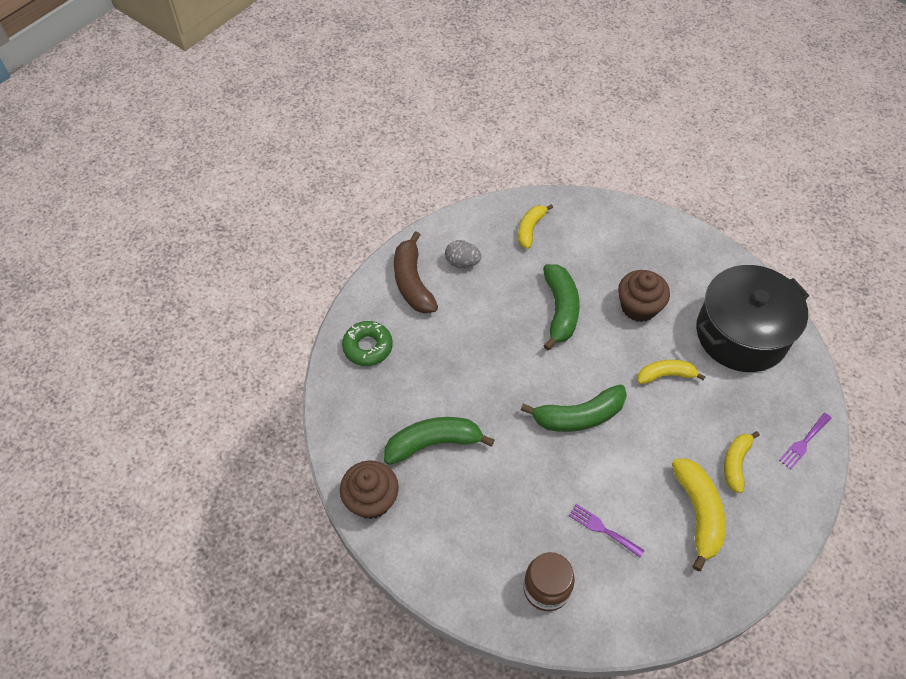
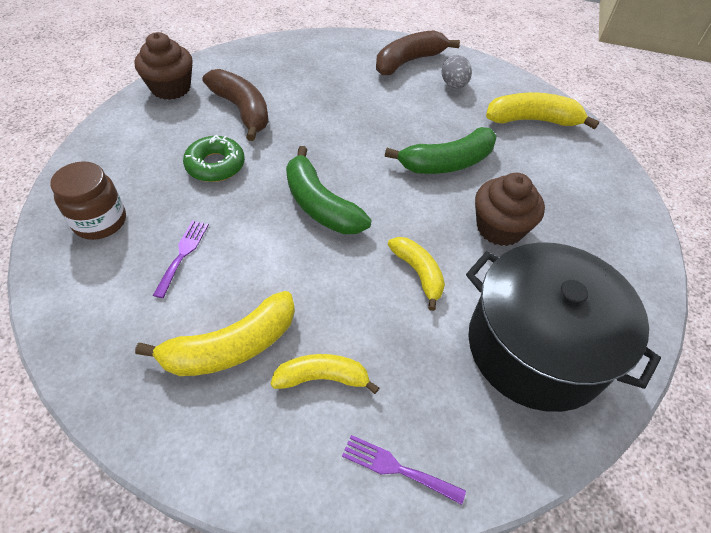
camera: 65 degrees right, 5 degrees down
(367, 347) = (324, 53): green donut -> green donut (215, 165)
(433, 443) = (242, 110): green banana -> brown banana
(530, 229) = (533, 120): yellow banana -> yellow banana, size x1.55

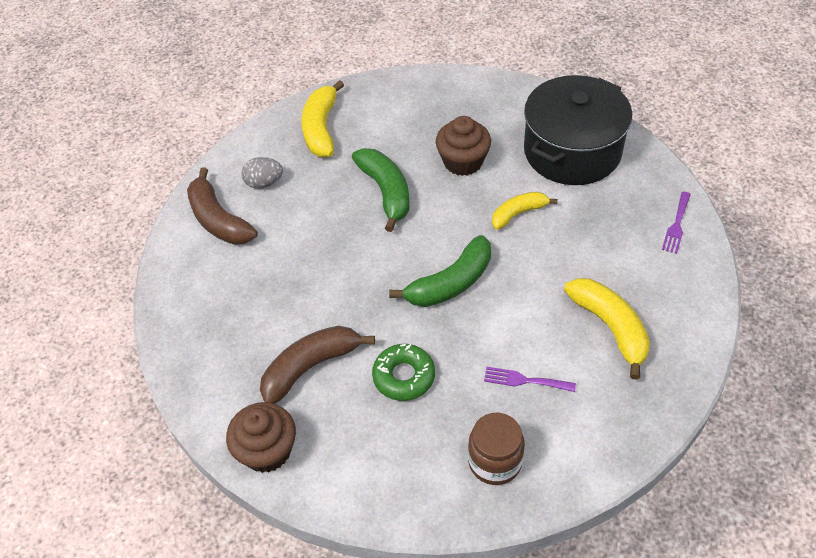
camera: 85 degrees left, 0 degrees up
(322, 378) = (623, 268): yellow banana -> none

